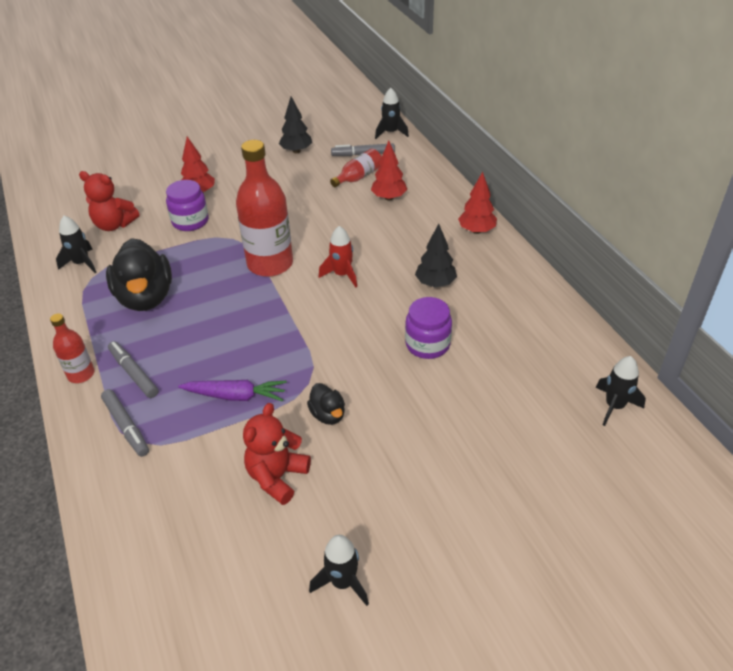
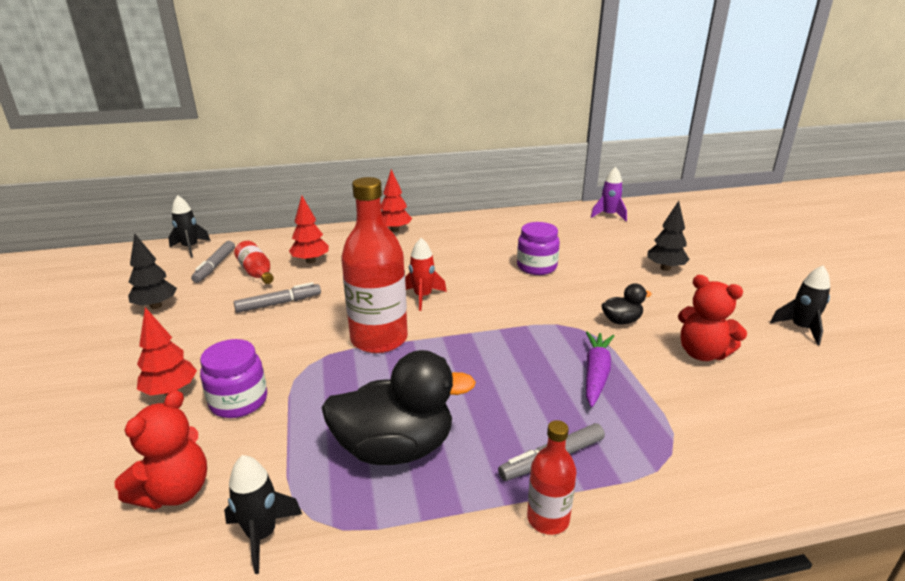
camera: 80 degrees left, 15 degrees down
(126, 426) = (648, 464): grey marker -> grey marker (279, 303)
(435, 283) = (458, 255): black tree -> black tree (665, 268)
(614, 406) = (609, 215): black rocket -> purple rocket

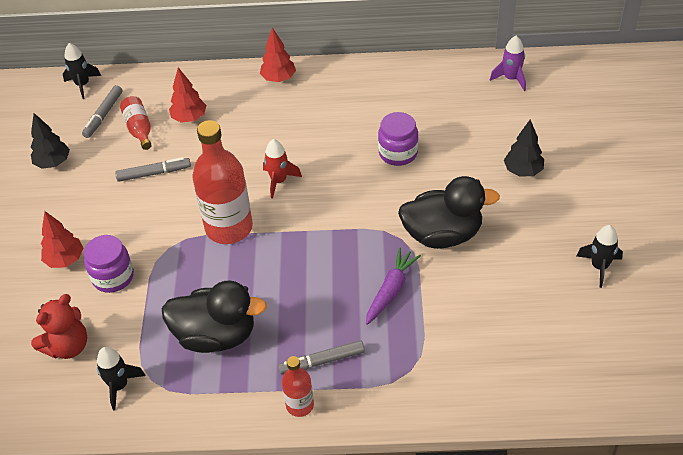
camera: 15 degrees right, 20 degrees up
(621, 321) = (442, 235): black duck -> black duck, size x2.09
(702, 353) = (491, 282): red teddy bear -> none

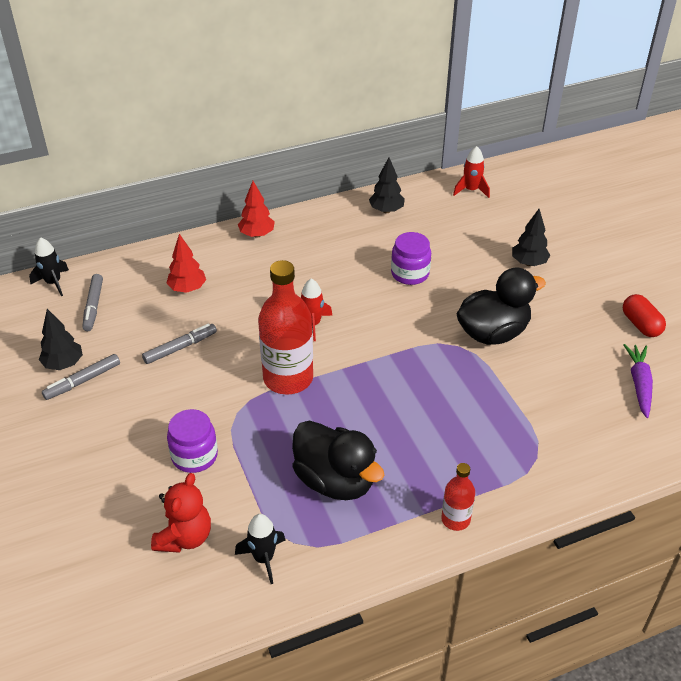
camera: 25 degrees left, 5 degrees down
(65, 260) = (132, 454): red tree -> none
(139, 129) = (140, 310): red bottle -> none
(216, 336) = (335, 481): black duck -> black duck turned 60 degrees clockwise
(322, 361) = (452, 473): grey marker -> grey marker (83, 381)
(391, 290) = (476, 393): purple carrot -> purple carrot (639, 384)
(413, 81) = (386, 210): none -> black tree
(511, 79) = (471, 190): purple rocket -> red rocket
(599, 267) = (641, 325): black rocket -> red capsule

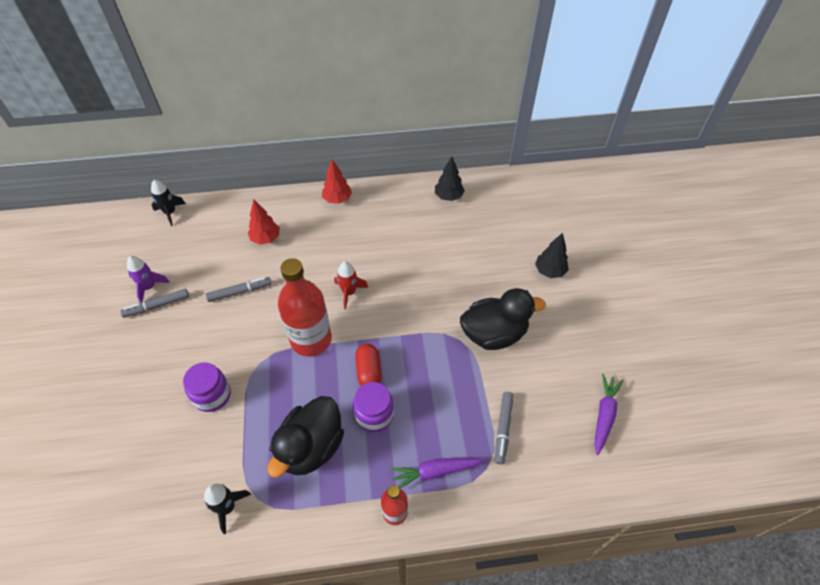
camera: 15 degrees right, 10 degrees up
(63, 364) = (149, 287): black tree -> purple rocket
(93, 306) = (191, 240): grey marker -> grey marker (503, 429)
(185, 537) = (176, 470): red teddy bear -> none
(335, 481) = (311, 447): black duck -> black duck turned 60 degrees clockwise
(410, 273) = (445, 261): purple jar -> purple jar (374, 415)
(471, 190) = (526, 191): red rocket -> none
(483, 473) = (435, 471): none -> purple carrot
(641, 325) = (627, 355): red capsule -> red capsule (368, 371)

